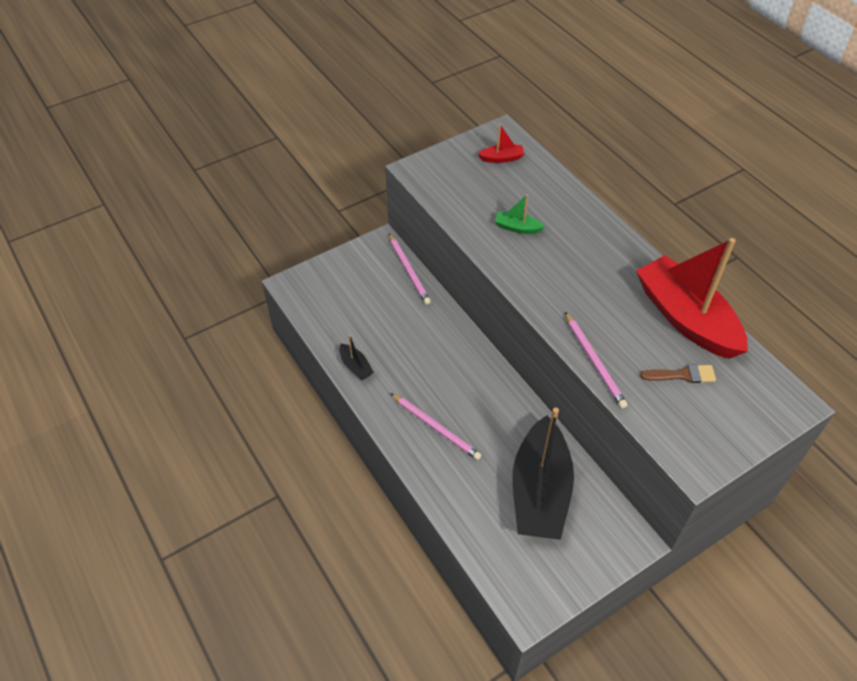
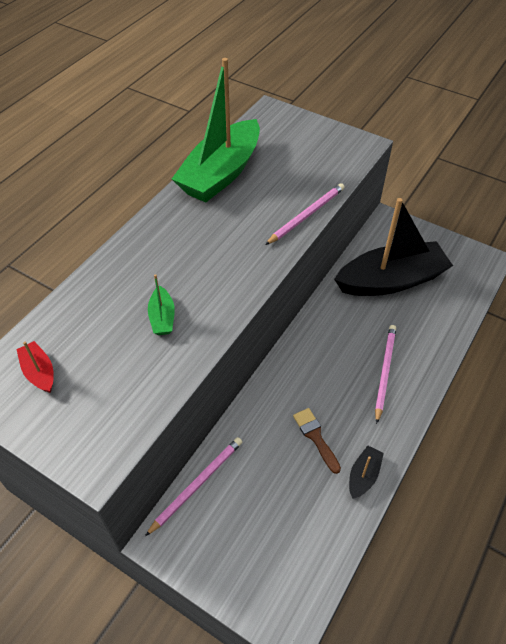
camera: 115 degrees left, 0 degrees up
(682, 375) = (284, 165): brown brush -> brown brush (315, 437)
(686, 318) = (221, 173): red boat -> green boat

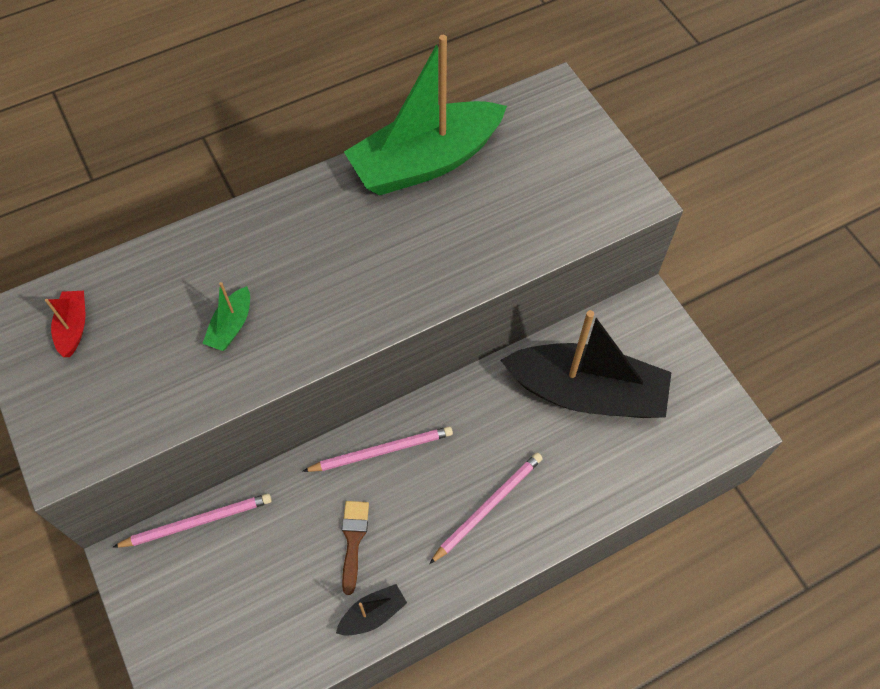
camera: 30 degrees right, 10 degrees up
(306, 215) = (484, 271): pink pencil -> pink pencil (382, 451)

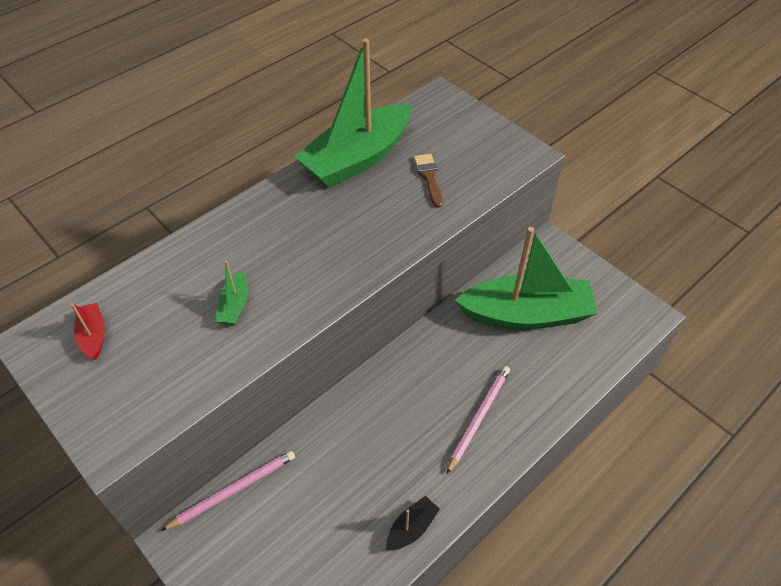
camera: 15 degrees left, 10 degrees down
(353, 540) = (375, 471): brown brush -> brown brush (429, 177)
(382, 451) = (377, 395): pink pencil -> none
(586, 392) = (526, 314): black boat -> green boat

